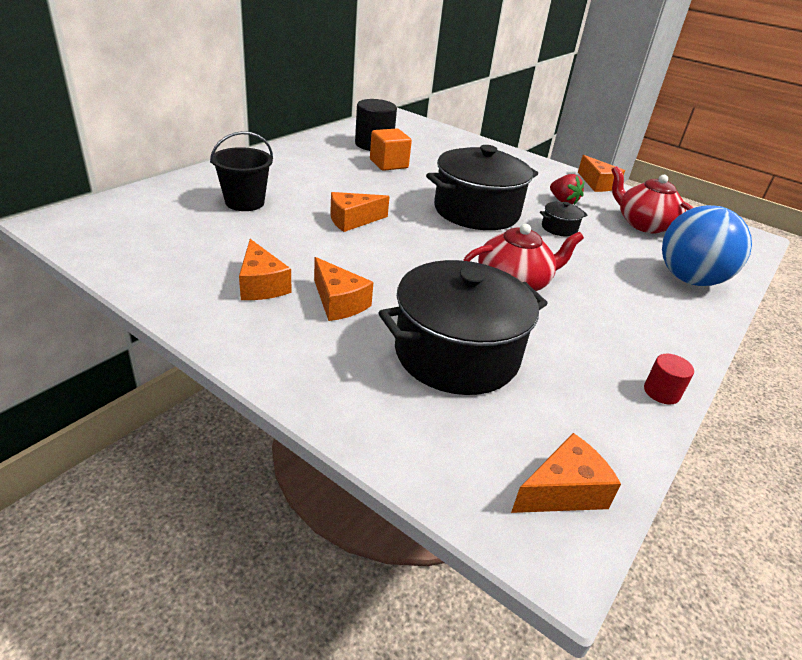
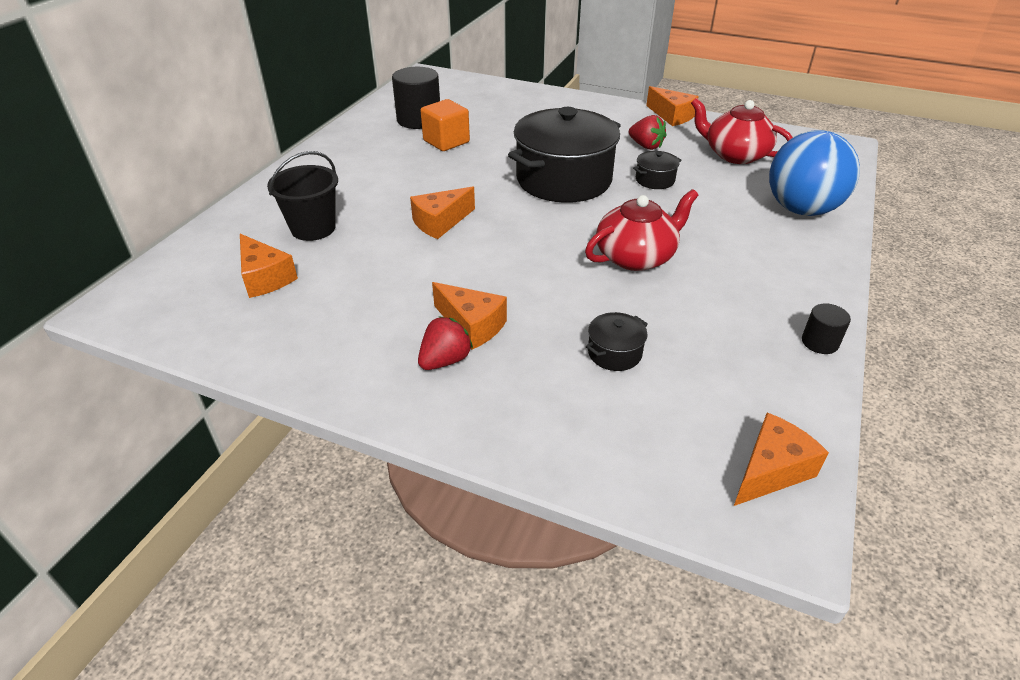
camera: 10 degrees left, 5 degrees up
(261, 285) = (382, 326): orange cheese -> orange cheese (265, 278)
(301, 324) = (445, 360): none -> red strawberry
(456, 354) = (614, 353): black pot -> black pot, size x0.41
(661, 392) = (820, 342): red cylinder -> black cylinder

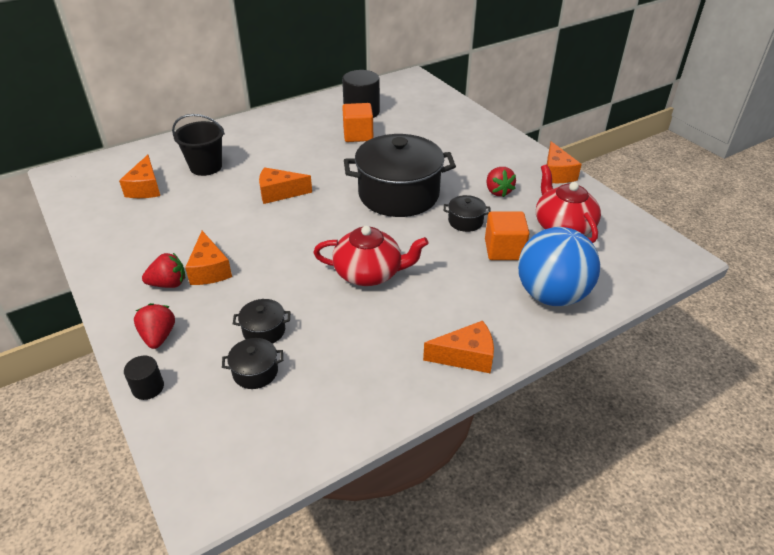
camera: 35 degrees right, 0 degrees up
(513, 416) = (158, 336): none -> red strawberry
(662, 393) = (255, 372): none -> black pot
(717, 190) = (504, 250): none -> orange cube
(771, 470) = (250, 458): orange cheese -> orange cheese (466, 356)
(820, 342) = (408, 399): black cylinder -> black cylinder (148, 387)

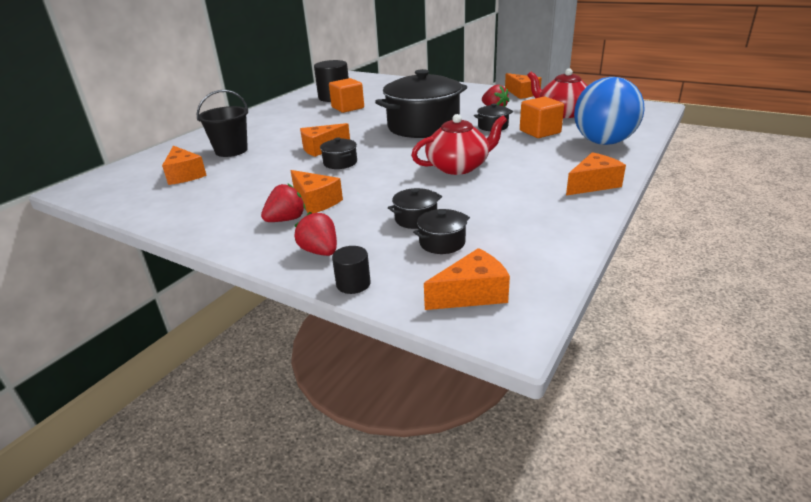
camera: 25 degrees left, 10 degrees down
(218, 446) = (472, 294): none -> orange cheese
(275, 222) = (340, 163): none -> black pot

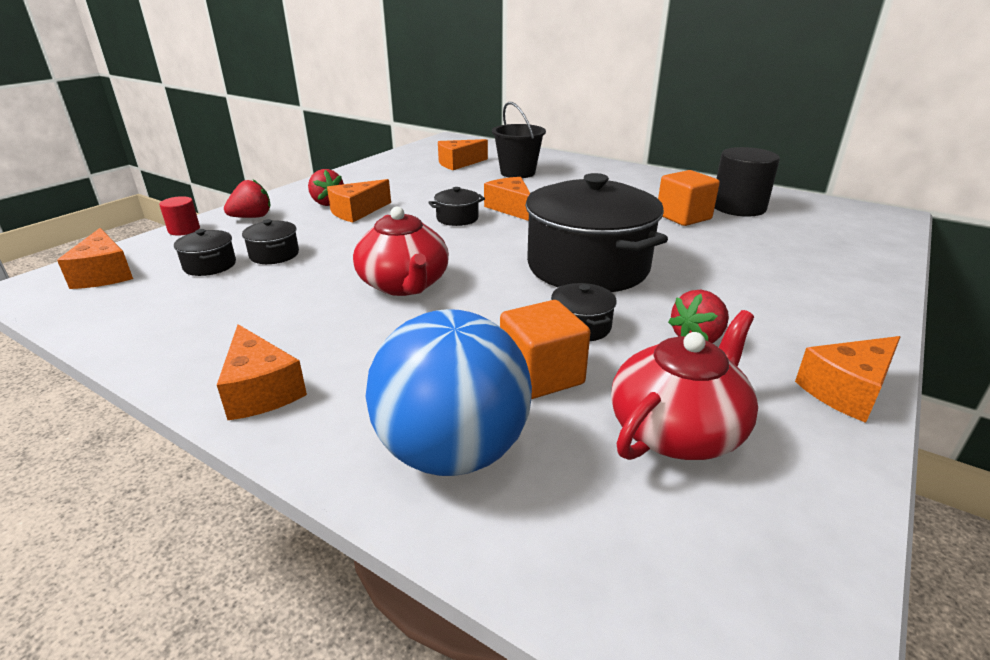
camera: 90 degrees right, 0 degrees up
(353, 284) = (184, 230): black cylinder -> red cylinder

